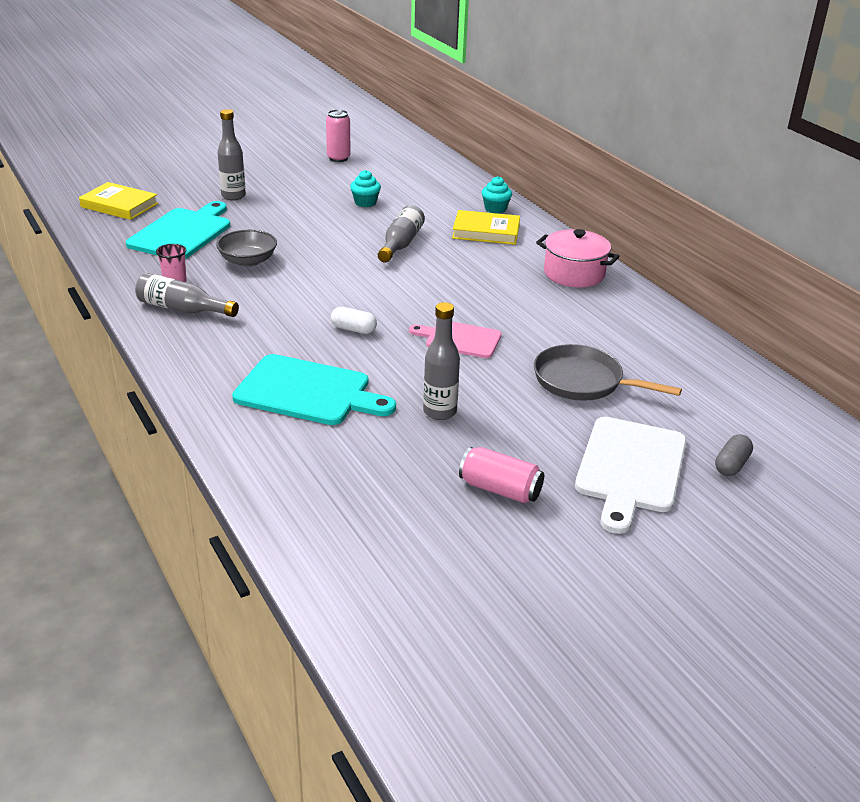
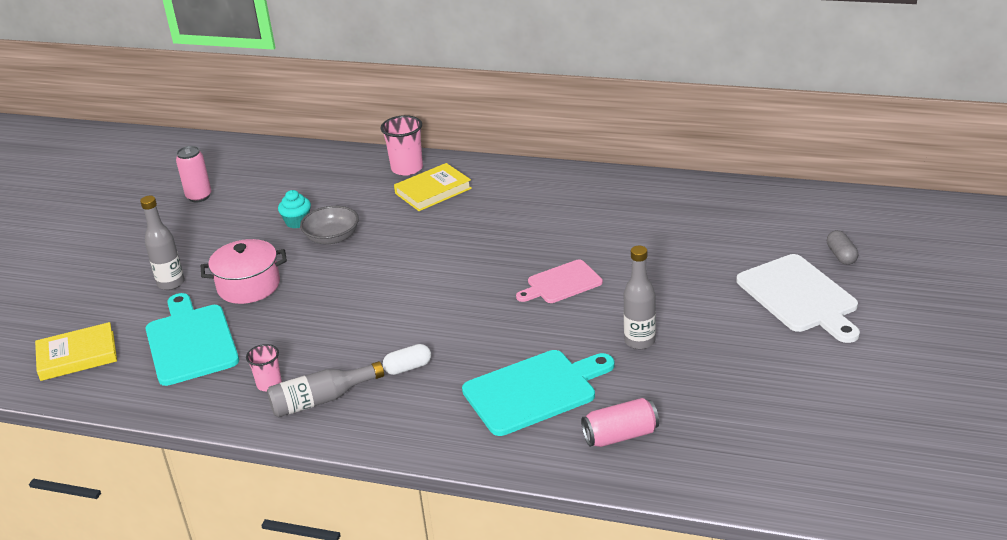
camera: 40 degrees left, 0 degrees up
(248, 261) = (296, 328): grey bowl -> grey bowl (332, 238)
(353, 329) = (479, 325): white capsule -> white capsule (408, 368)
(400, 244) = (389, 239): grey bottle -> none
(495, 209) = (407, 168): turquoise cupcake -> pink cup
(500, 489) = (759, 363): pink can -> pink can (620, 436)
(574, 274) = (548, 187): pink pot -> pink pot (249, 286)
(583, 381) = (683, 260): grey pan -> none

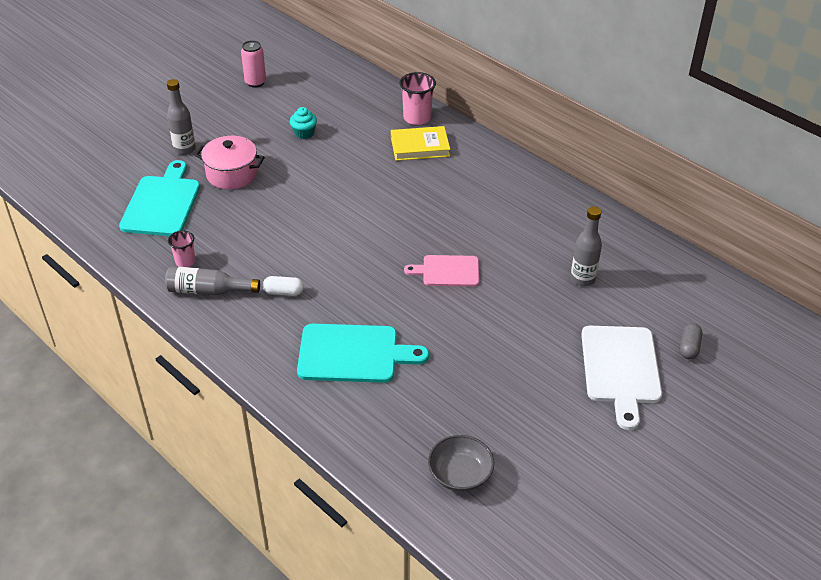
camera: 25 degrees right, 10 degrees up
(77, 356) = (87, 182): yellow book -> none
(332, 238) = (317, 157): grey bowl -> grey bowl (460, 474)
(620, 436) = (382, 421): pink can -> none
(639, 341) = (463, 349): grey bottle -> grey bottle (582, 279)

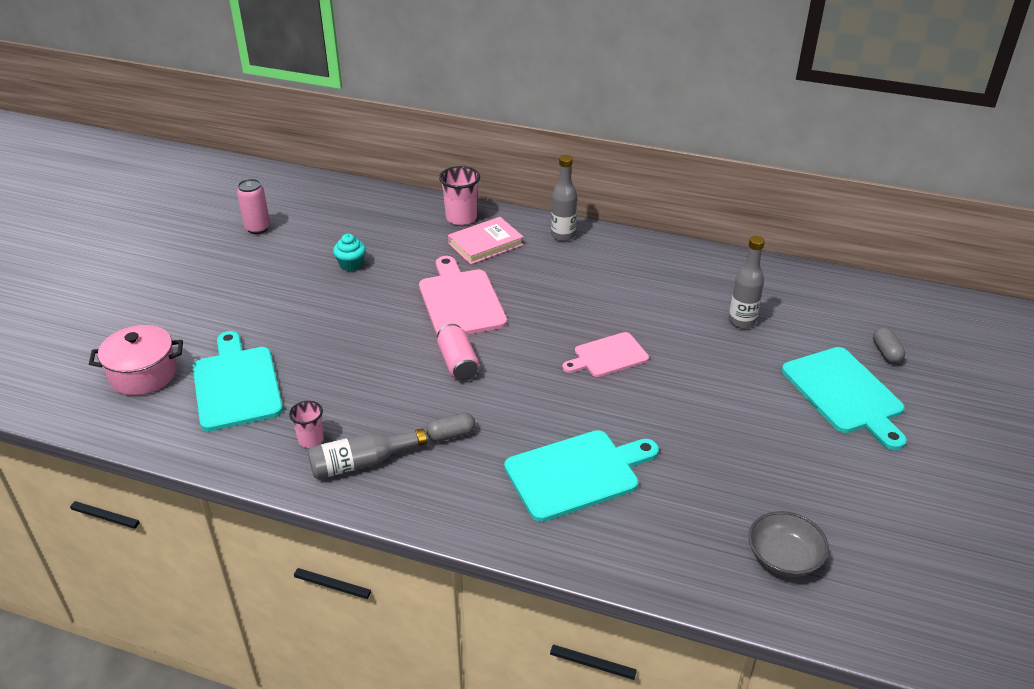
camera: 25 degrees left, 5 degrees down
(184, 149) = (222, 319): grey bottle -> grey bottle (563, 236)
(232, 174) = (298, 329): pink pot -> pink pot (143, 374)
(284, 292) = (451, 435): white capsule -> grey capsule
(328, 239) = (458, 363): none -> pink can
(365, 189) = (460, 301): none -> pink cutting board
(420, 146) = (485, 244): yellow book -> pink book
(621, 369) = (845, 394): white cutting board -> turquoise cutting board

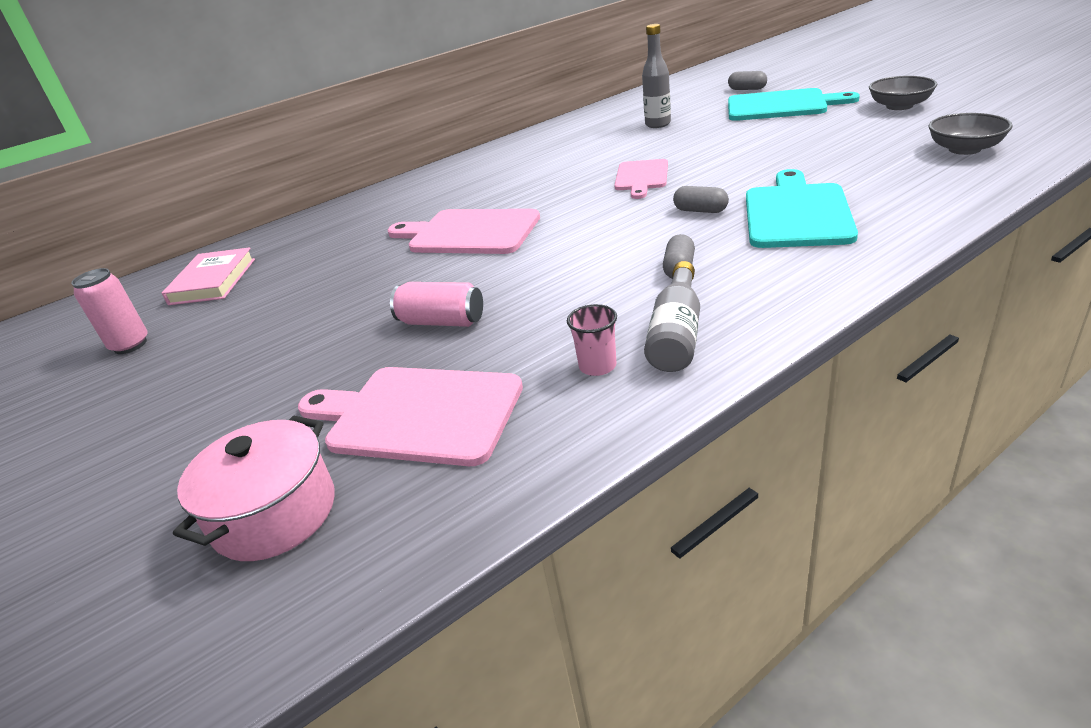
camera: 50 degrees left, 5 degrees down
(236, 385) = (417, 414): turquoise cutting board -> pink cutting board
(351, 264) = (311, 287): turquoise cupcake -> none
(458, 363) = (567, 248): pink can -> pink can (441, 322)
(461, 218) = (341, 214): pink cup -> none
(485, 244) = (401, 208): pink book -> pink book (213, 281)
(556, 414) = (700, 211): none -> grey capsule
(563, 236) = (447, 172): grey bottle -> none
(893, 486) = (899, 106): none -> grey bowl

